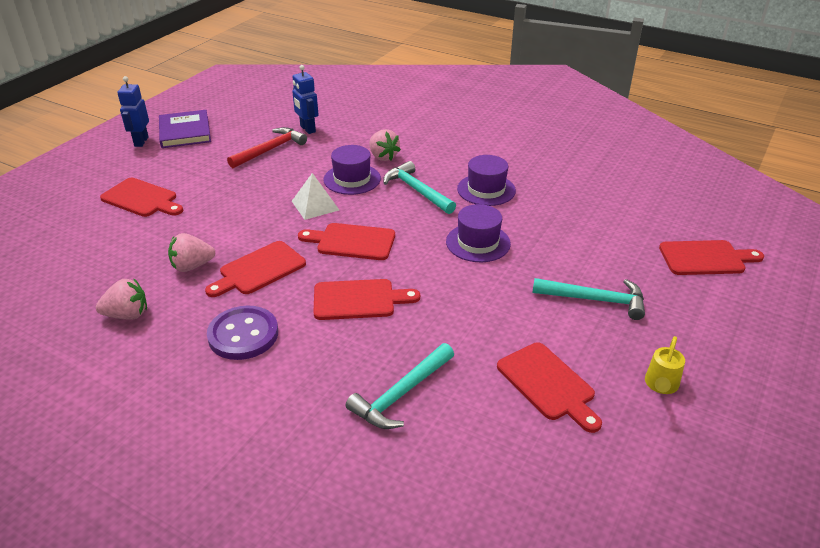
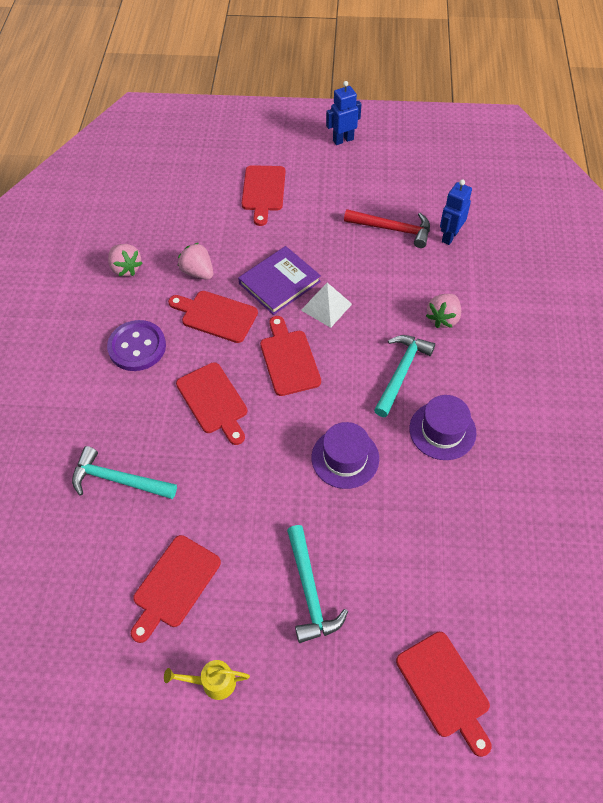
camera: 65 degrees right, 20 degrees up
(185, 132) = (379, 157): purple book -> purple book (279, 282)
(352, 179) = (386, 313): purple hat -> none

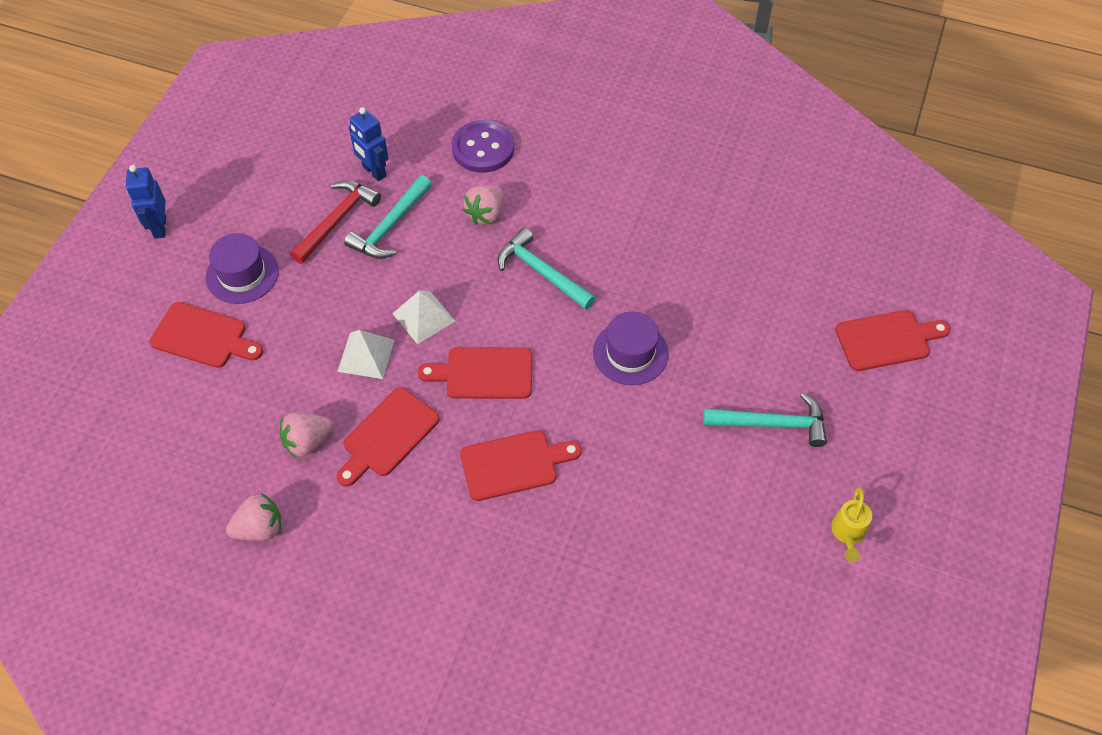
camera: 75 degrees left, 0 degrees up
(118, 480) = (589, 589): turquoise hammer -> turquoise hammer (390, 226)
(137, 347) = (400, 536): purple button -> purple button (483, 148)
(174, 585) = (736, 551): red cutting board -> none
(279, 282) = (366, 355): purple book -> white pyramid
(442, 430) = (625, 259): purple hat -> purple hat (242, 274)
(443, 318) = (486, 214): pink strawberry -> pink strawberry turned 75 degrees clockwise

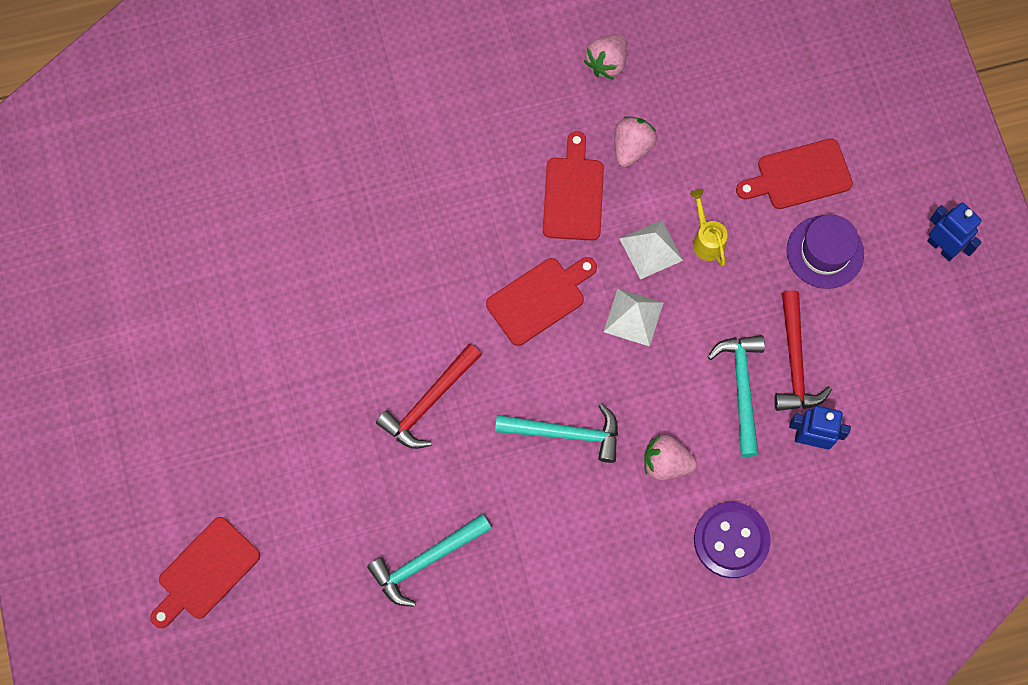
camera: 145 degrees right, 15 degrees up
(486, 214) = (666, 463): pink strawberry -> pink strawberry turned 75 degrees counterclockwise
(514, 464) = (454, 236): red cutting board -> none
(630, 353) = (428, 402): purple hat -> red hammer
(771, 424) = (264, 413): turquoise hammer -> turquoise hammer (426, 561)
(847, 533) = (149, 352): yellow watering can -> yellow watering can (706, 240)

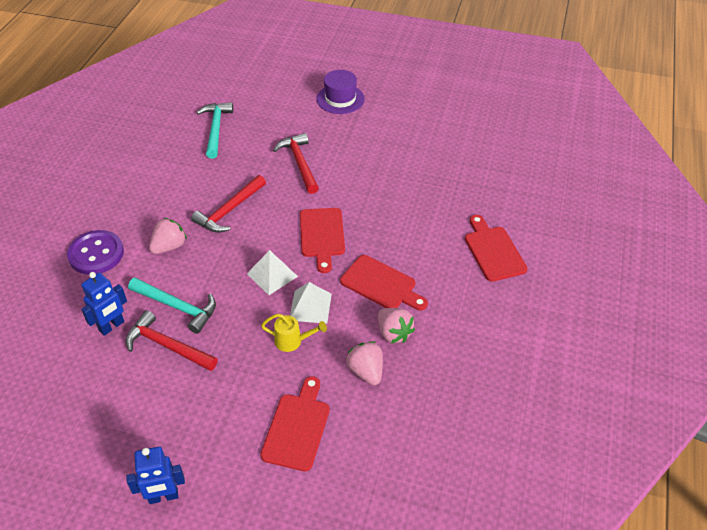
camera: 120 degrees right, 25 degrees down
(205, 572) = (284, 59): red cutting board -> red cutting board (493, 251)
(566, 433) = (229, 210): turquoise hammer -> red hammer
(606, 63) = (472, 351): pink strawberry -> pink strawberry (366, 371)
(825, 252) = (226, 410): purple hat -> purple hat (340, 99)

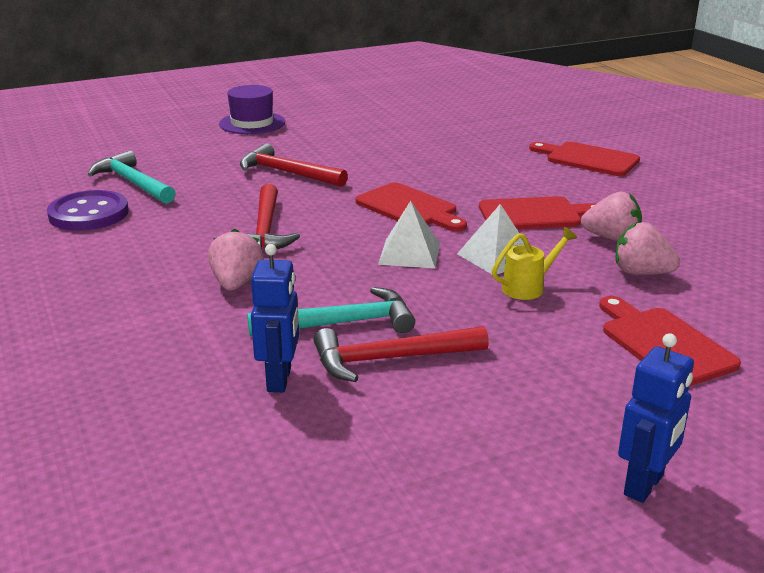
camera: 40 degrees left, 20 degrees down
(96, 254) = (136, 331): purple button -> purple button (89, 214)

